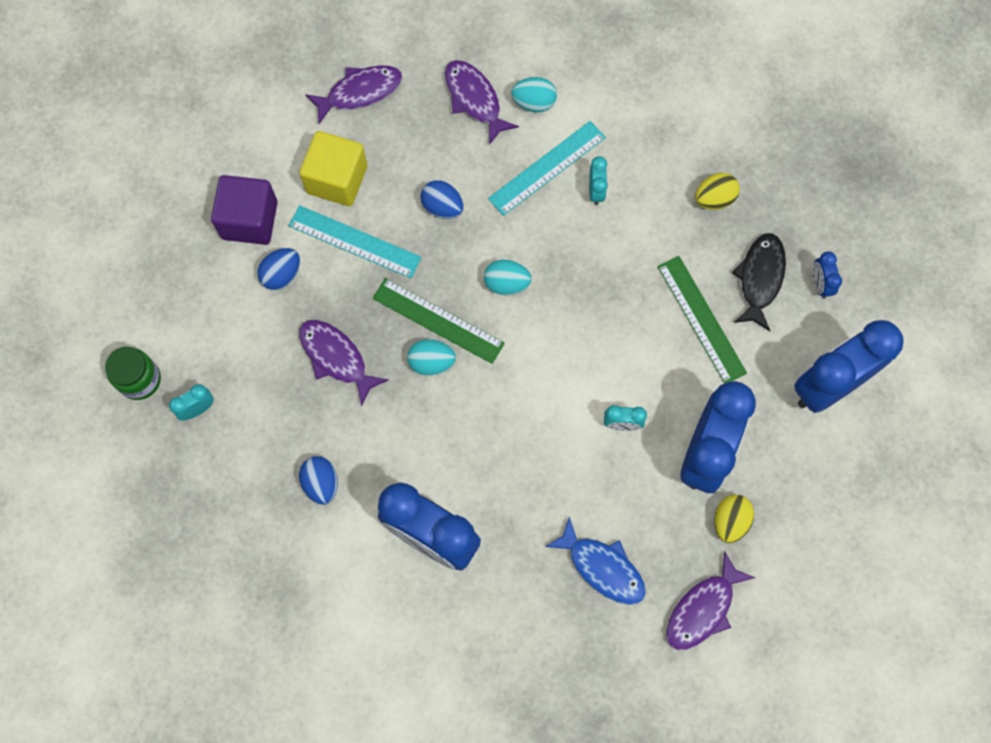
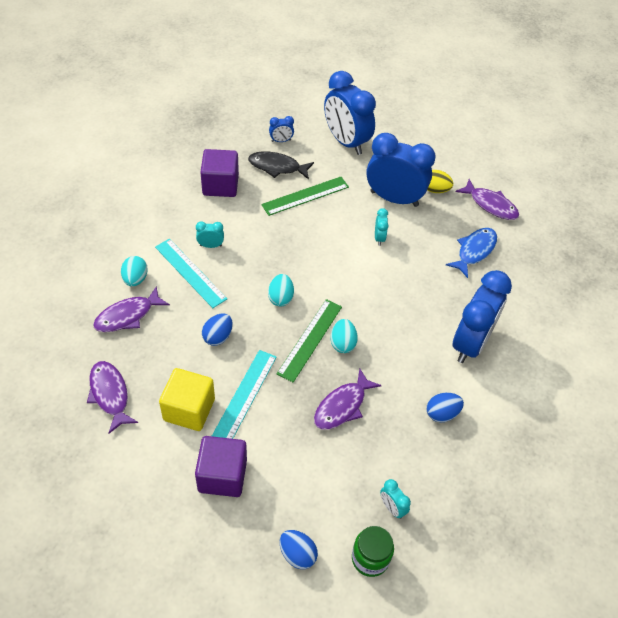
camera: 95 degrees left, 20 degrees down
(282, 275) = (273, 448): blue egg -> blue egg (297, 554)
(714, 199) = (220, 185): yellow egg -> purple cube

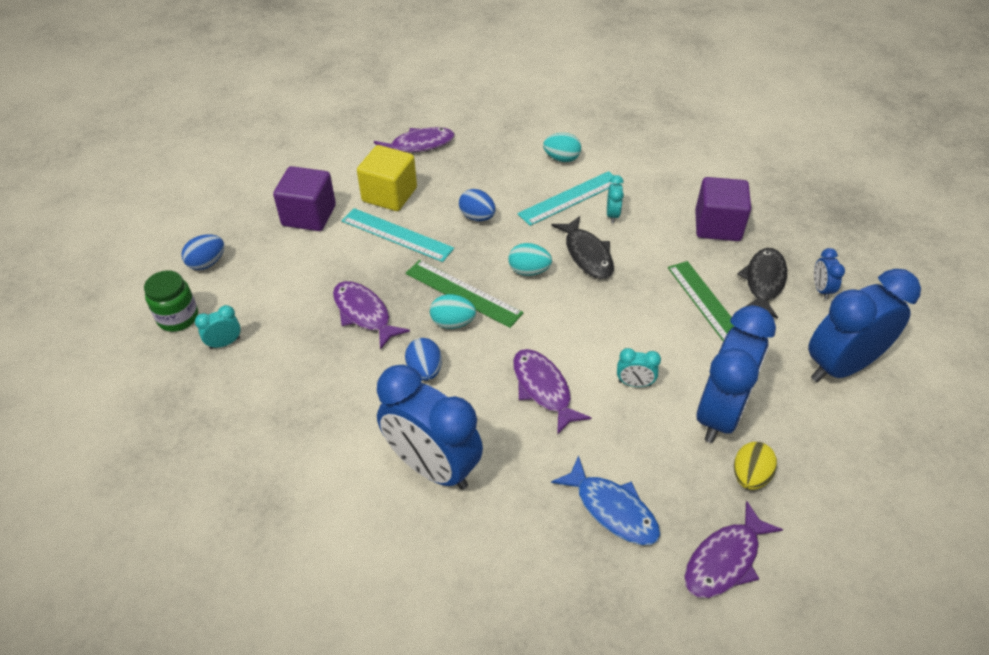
camera: 100 degrees right, 5 degrees down
(128, 316) = (512, 154): purple fish -> purple fish (543, 389)
(258, 262) = (587, 254): none -> black fish
(442, 413) = (328, 411): blue egg -> blue egg (425, 370)

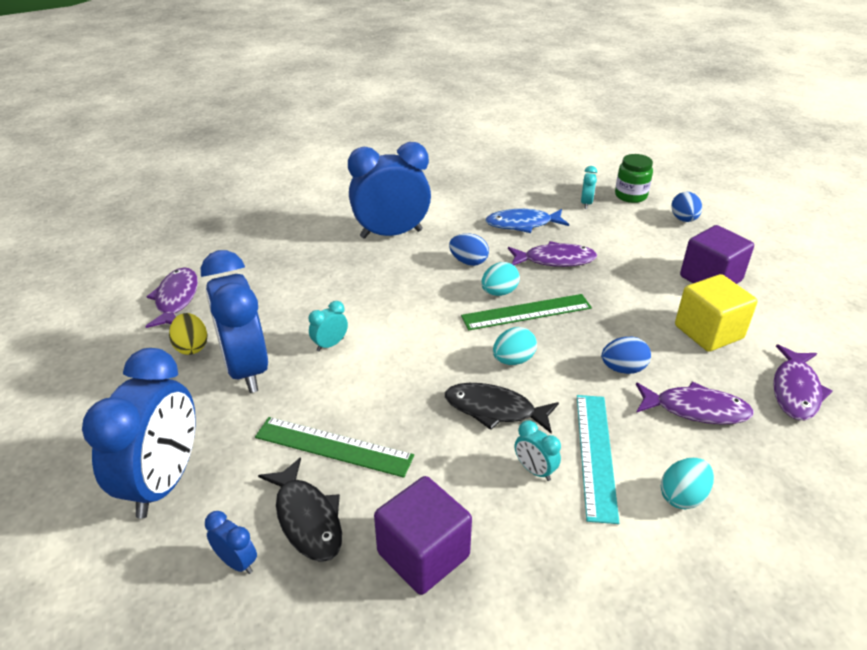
camera: 130 degrees right, 10 degrees down
(397, 234) = (640, 311): turquoise ruler -> none
(543, 389) = (386, 300): purple fish -> purple fish (696, 409)
(612, 509) = (268, 278): blue fish -> blue fish (522, 224)

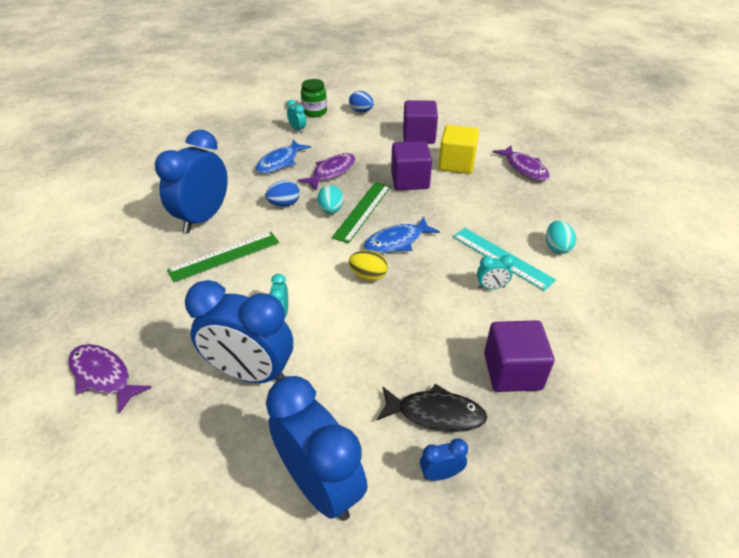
camera: 50 degrees left, 5 degrees up
(191, 347) = (181, 394): yellow egg -> yellow egg (368, 276)
(333, 447) = (384, 365): green ruler -> green ruler (225, 256)
(494, 410) = (429, 274): black fish -> none
(513, 360) = (397, 242): turquoise egg -> blue fish
(623, 315) = (410, 180): none -> purple cube
(623, 369) = (450, 208): blue egg -> none
(696, 409) = (505, 205): purple fish -> none

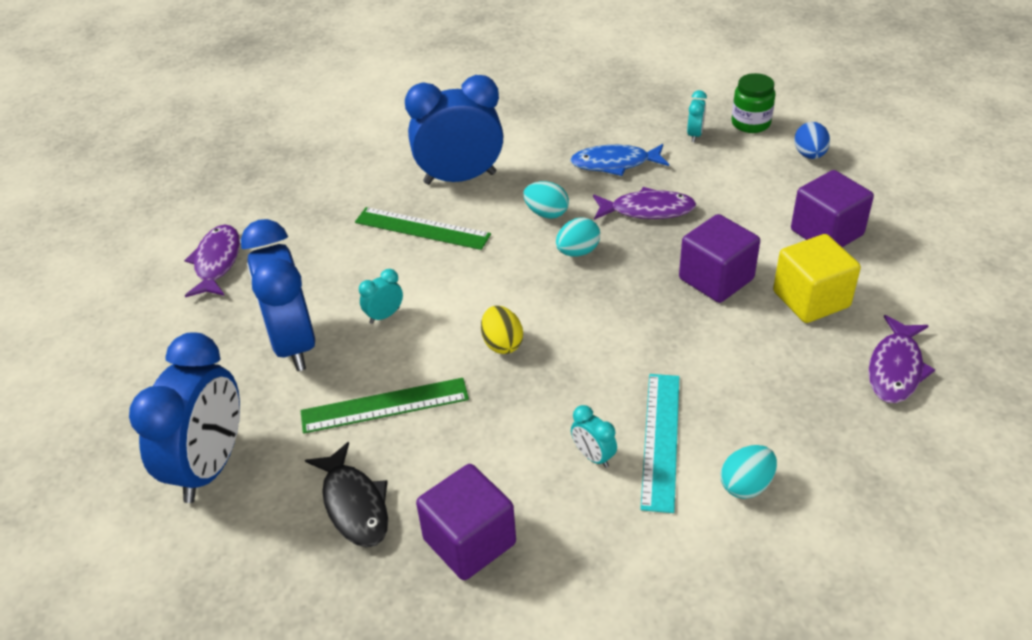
camera: 55 degrees right, 0 degrees up
(284, 204) = (546, 213): blue egg -> turquoise egg
(362, 211) = (606, 276): green ruler -> green ruler (384, 405)
(397, 242) = (584, 333): blue fish -> none
(440, 474) = (284, 547): blue clock -> none

